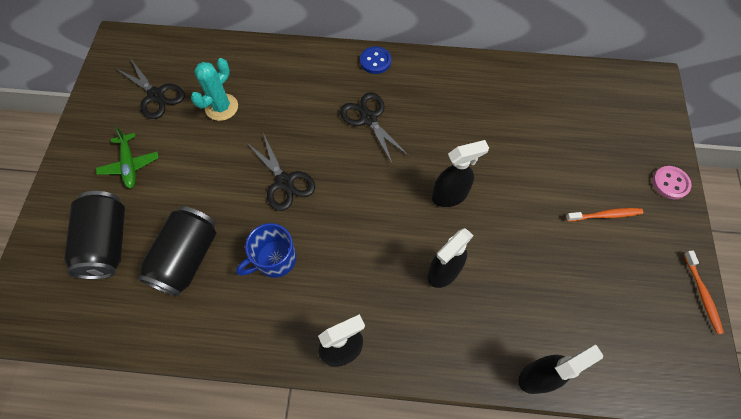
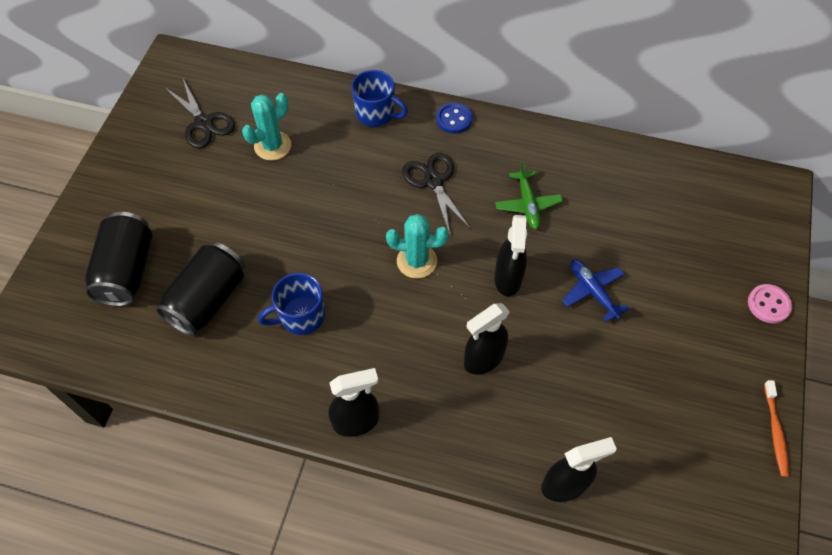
camera: 10 degrees right, 5 degrees down
(130, 165) = (163, 193): green plane -> green plane (527, 204)
(284, 182) = (327, 236): black scissors -> none
(307, 66) = (376, 113): none -> blue mug
(368, 192) = (416, 261): none -> turquoise cactus
(449, 196) = (508, 279): black spray bottle -> black spray bottle turned 105 degrees clockwise
(523, 195) = (592, 291): none -> blue plane
(605, 215) = (682, 328): orange toothbrush -> none

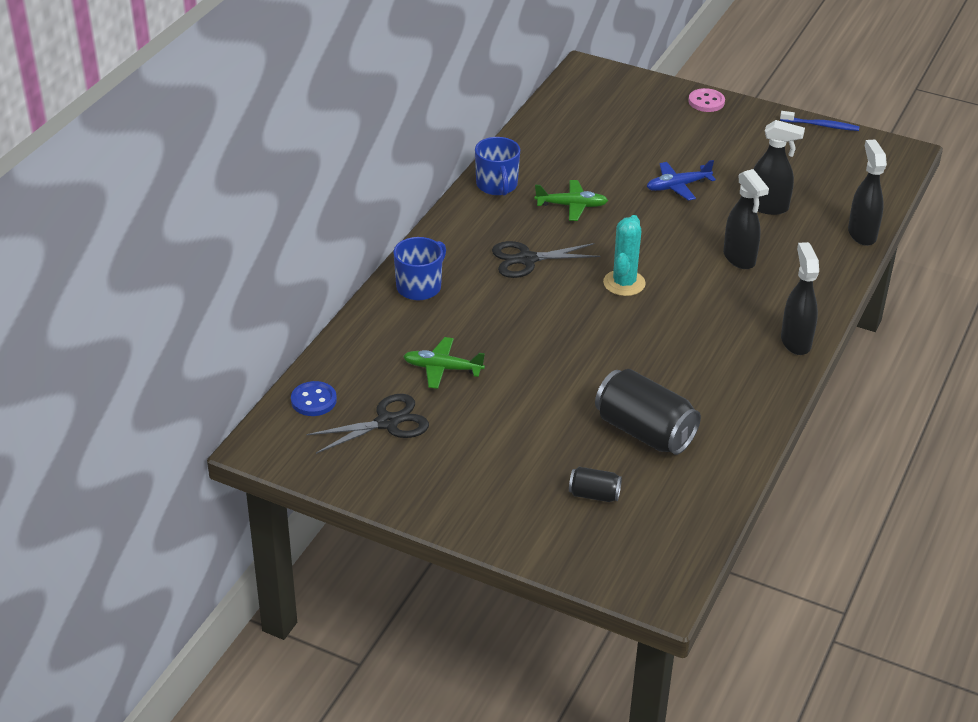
camera: 80 degrees left, 20 degrees down
(127, 271) = (594, 495): black can -> black can, size x0.50
(272, 146) = (442, 368): turquoise cactus -> green plane
(301, 316) = (676, 366): blue mug -> blue mug (497, 185)
(454, 119) = (446, 235): blue button -> blue button (313, 400)
(508, 279) = (655, 231): black spray bottle -> black spray bottle (768, 207)
(775, 431) = (821, 125): orange toothbrush -> blue toothbrush

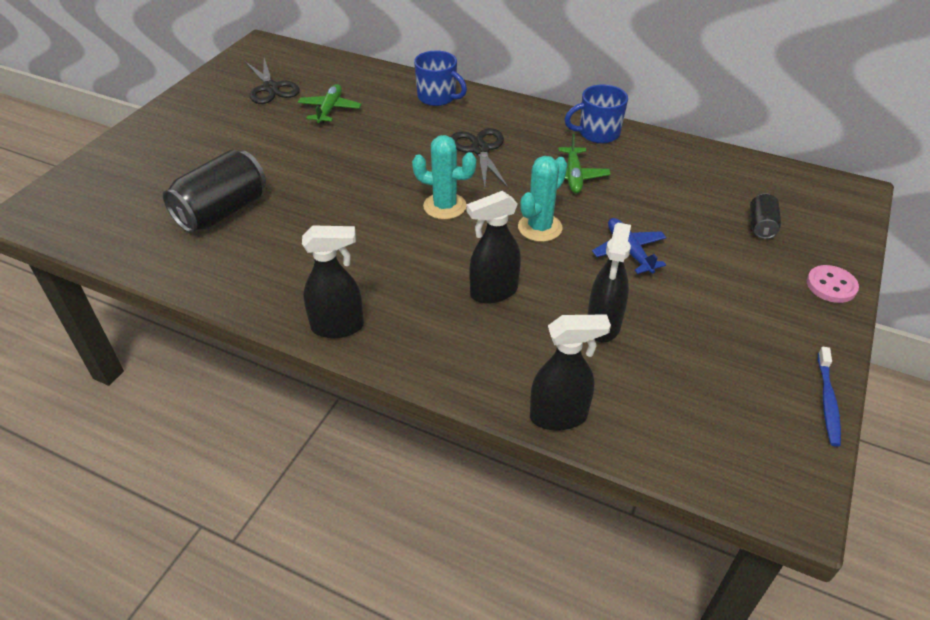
camera: 90 degrees right, 5 degrees up
(313, 400) = (303, 60): blue button -> none
(594, 495) = (153, 181): black can -> black can (761, 226)
(651, 230) = (540, 228): none -> turquoise cactus

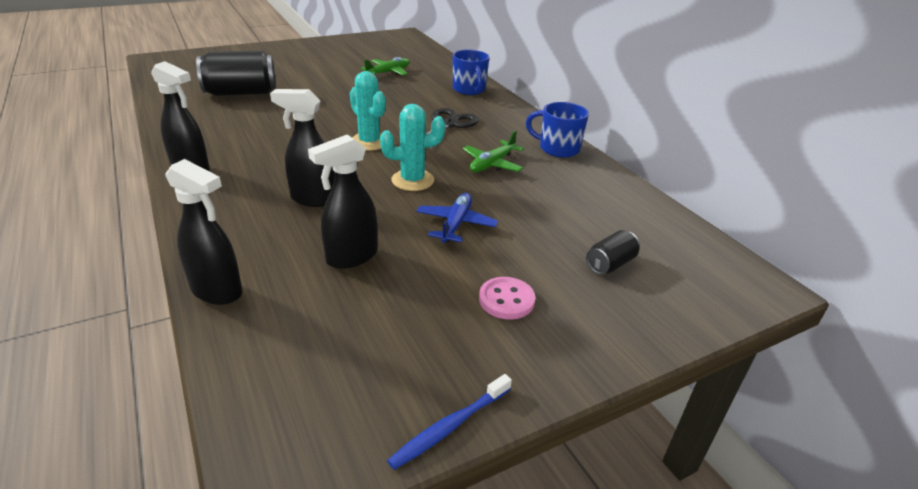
camera: 35 degrees right, 10 degrees down
(271, 88) = (373, 53): black scissors -> none
(831, 285) = (612, 342): pink button -> pink button (506, 300)

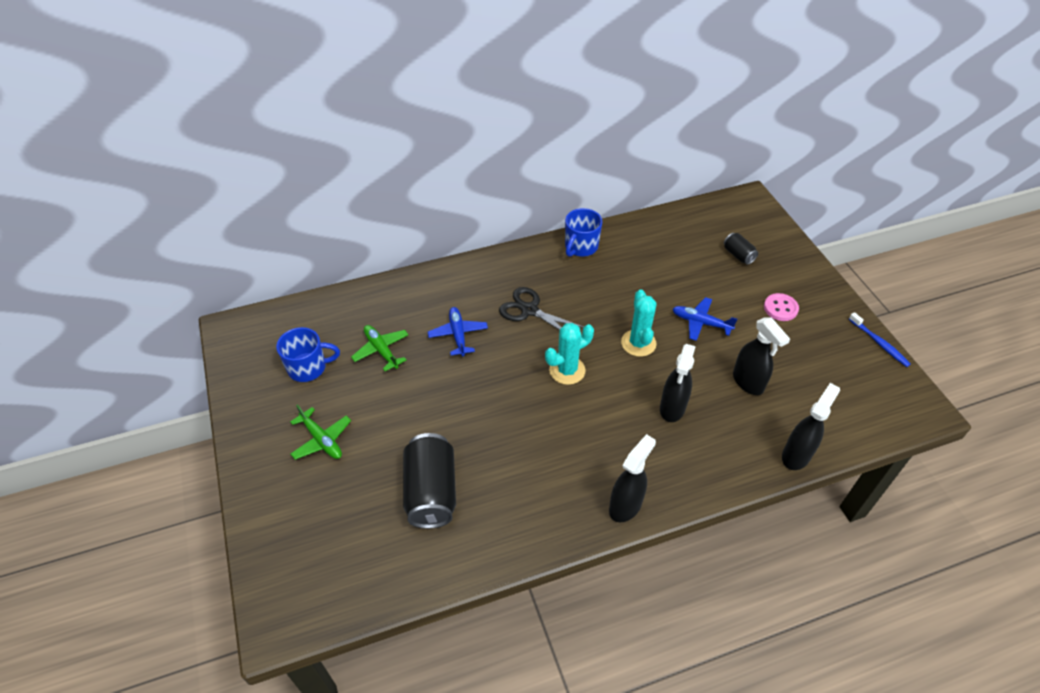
camera: 80 degrees left, 15 degrees up
(410, 96) = (458, 334): none -> blue plane
(469, 90) = (444, 286): blue mug -> blue mug (308, 367)
(492, 164) = (608, 291): green plane -> green plane (321, 440)

